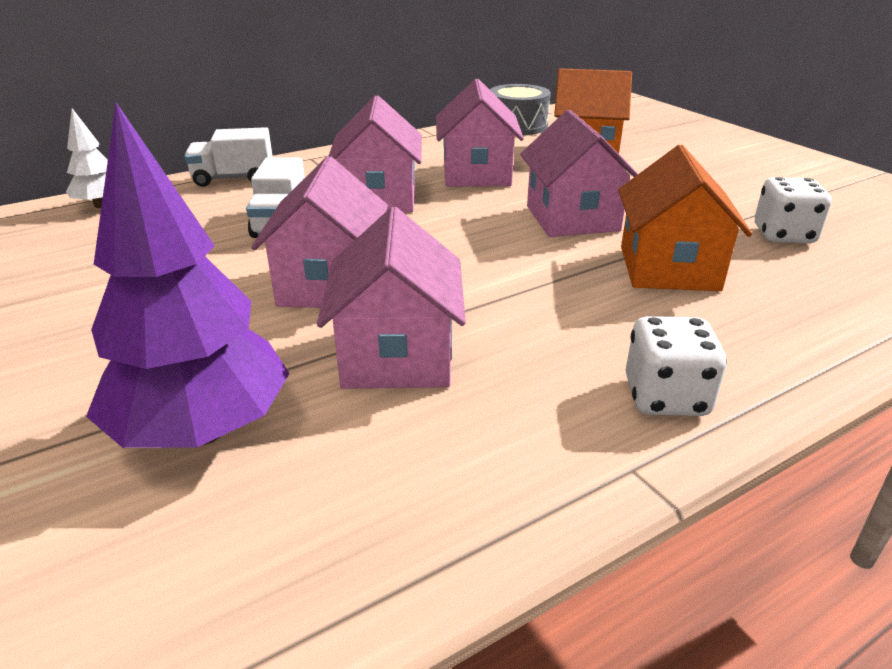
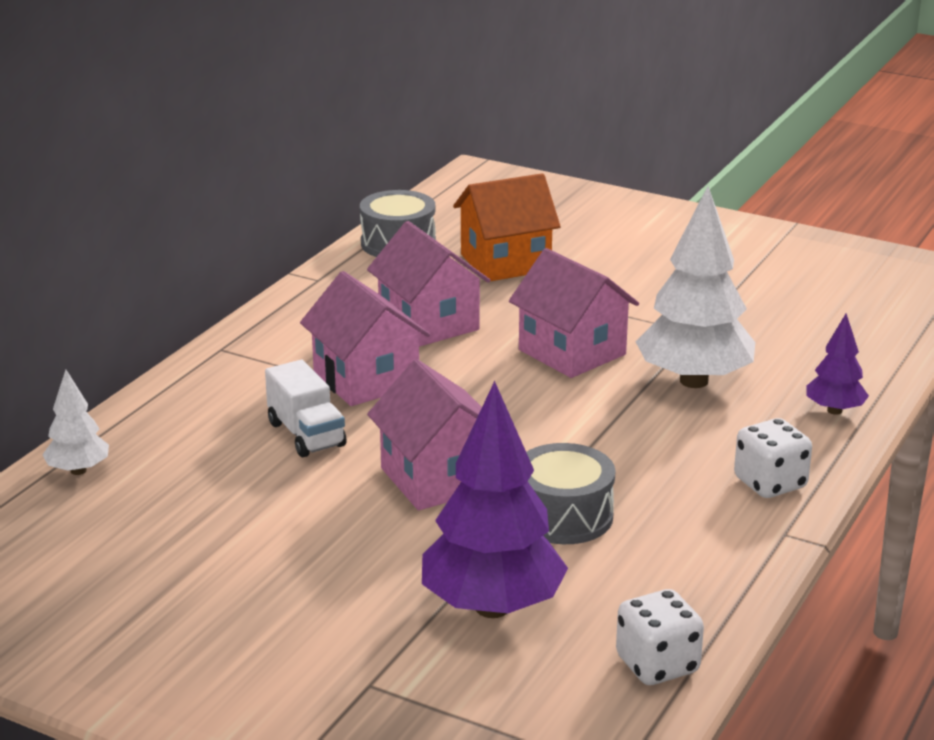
camera: 30 degrees left, 5 degrees down
(234, 179) = (175, 399): white truck -> none
(397, 356) = (563, 516): pink house -> grey drum
(668, 268) = (693, 381): orange house -> white tree
(783, 235) = (757, 321): white dice -> white dice (657, 665)
(814, 339) = (834, 410): none -> purple tree

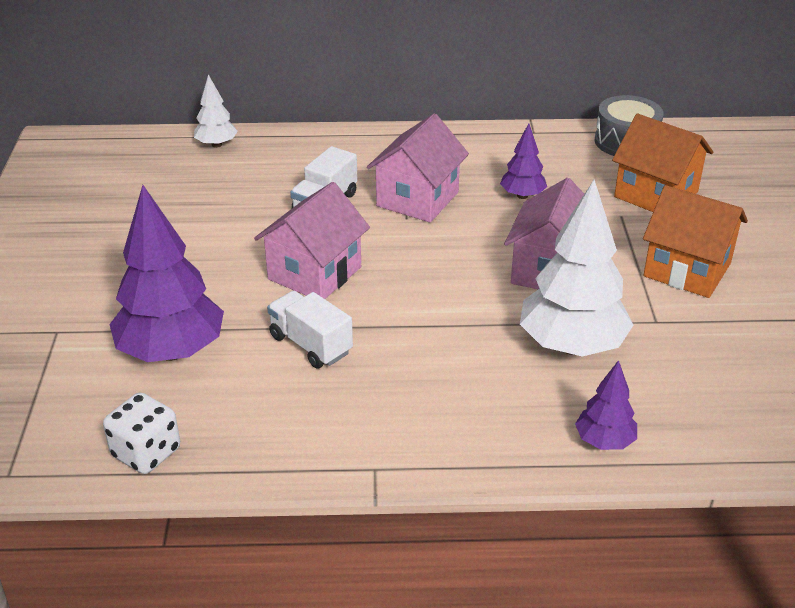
camera: 60 degrees right, 10 degrees up
(428, 324) = (522, 195): pink house -> purple tree
(563, 516) = (310, 344): grey drum -> white truck
(636, 292) = (687, 270): none -> orange house
(770, 483) = (445, 437): white dice -> none

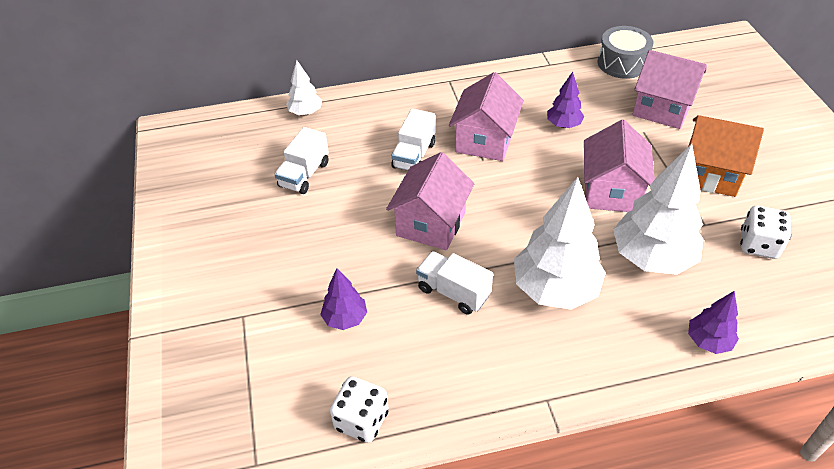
camera: 10 degrees left, 10 degrees up
(172, 351) = (345, 318): purple tree -> purple tree, size x0.51
(188, 205) = (304, 174): none -> white truck
(435, 360) = (555, 289): none -> white tree
(656, 194) = (662, 108): orange house -> pink house
(716, 352) = (758, 245): none -> white dice

